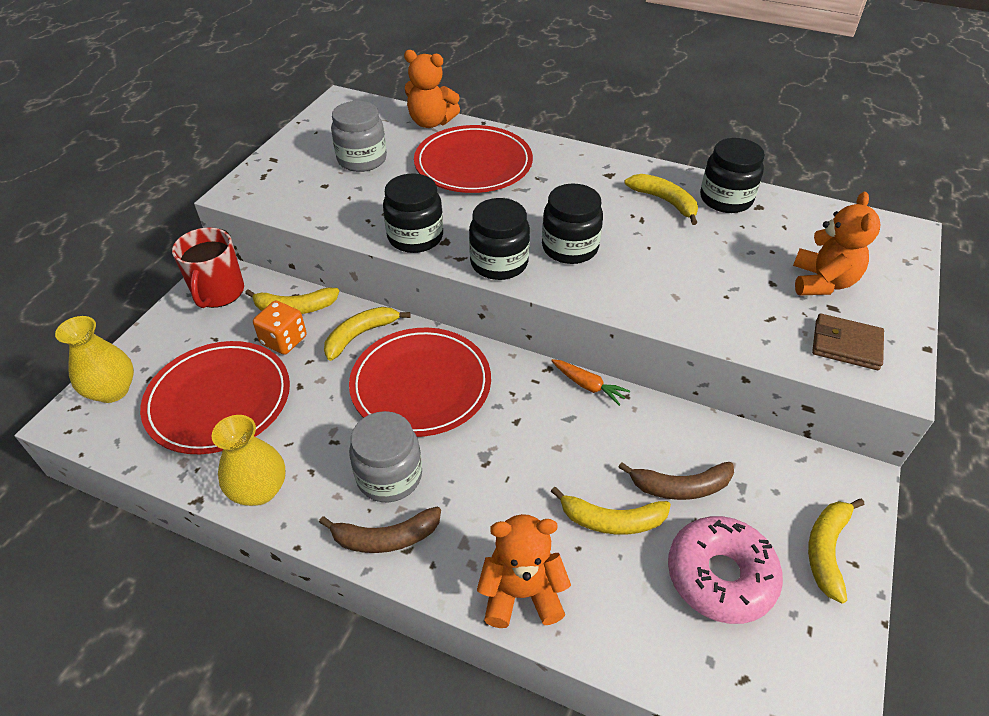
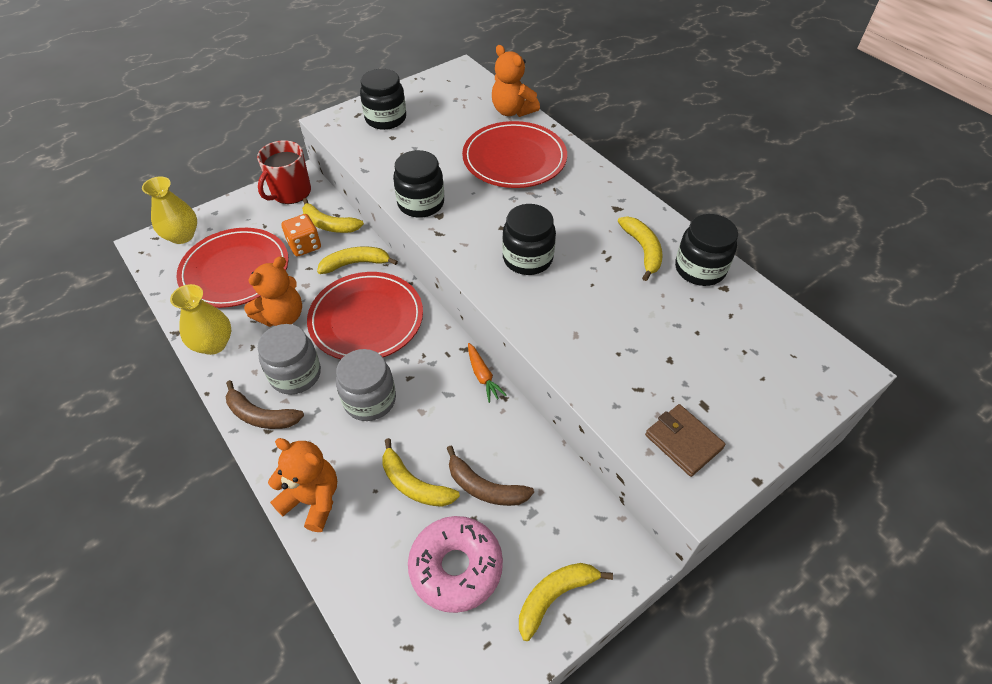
camera: 30 degrees right, 5 degrees up
(362, 159) = (435, 125): grey jar -> grey jar (370, 400)
(499, 263) = (463, 249): black jar -> black jar (385, 119)
(822, 282) = (716, 379): orange teddy bear -> orange teddy bear (282, 316)

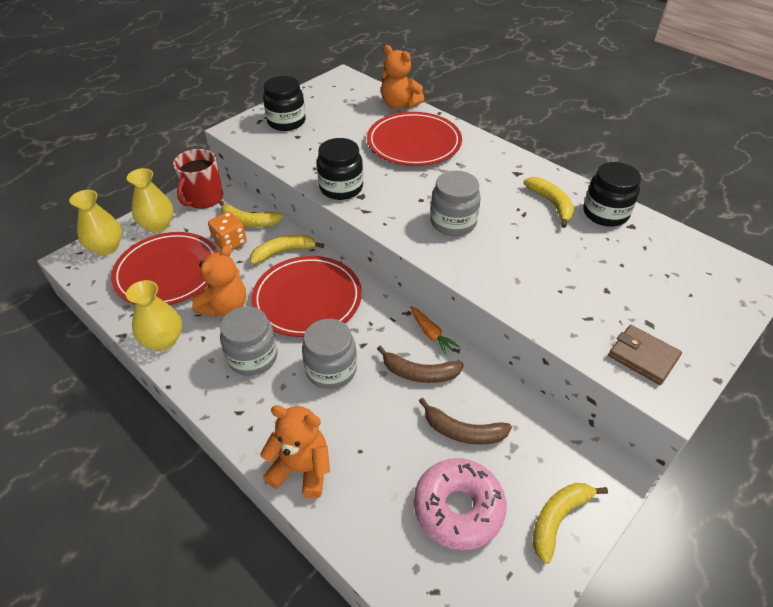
camera: 10 degrees left, 5 degrees down
(237, 217) = (158, 225): none -> yellow vase
(261, 415) = (228, 399): brown banana -> brown banana (419, 373)
(414, 484) = (396, 439): yellow banana -> none
(527, 258) = (453, 222): black jar -> grey jar

